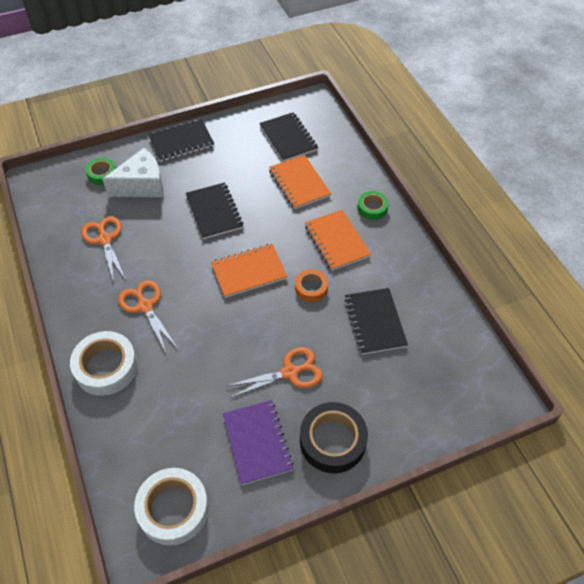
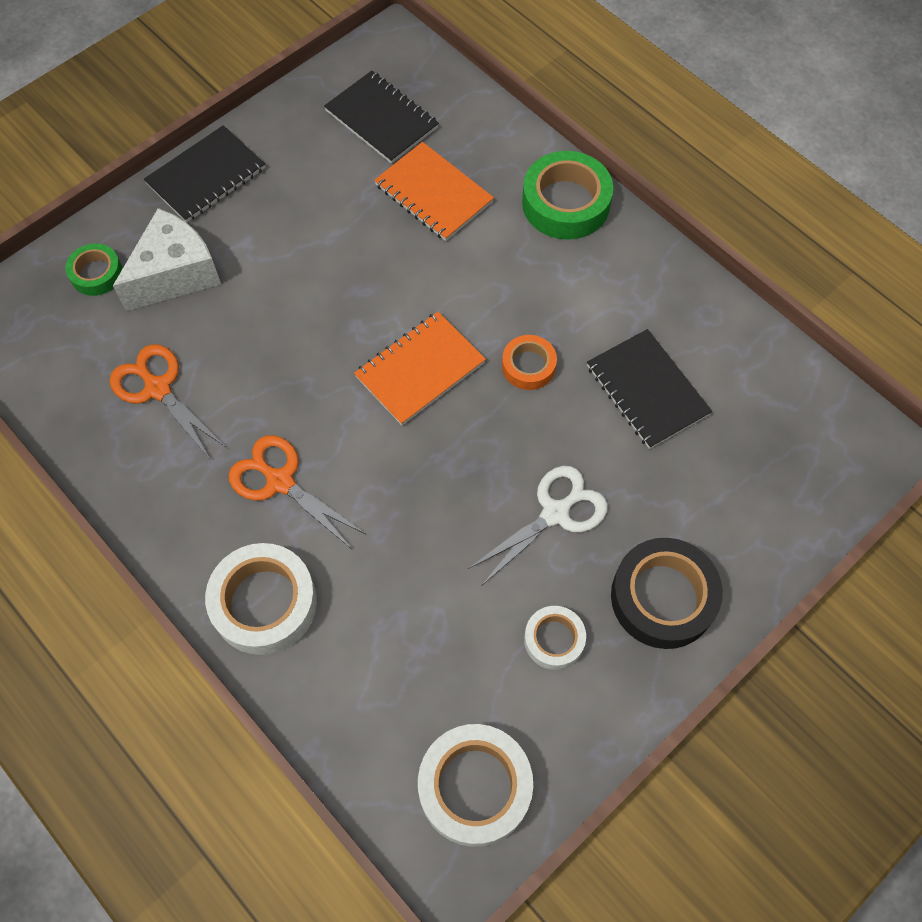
camera: 20 degrees left, 10 degrees up
(214, 212) = (318, 285): black notebook -> none
(257, 442) = (554, 640): purple notebook -> white tape
(290, 372) = (555, 513): orange scissors -> white scissors
(337, 241) = (534, 275): orange notebook -> none
(372, 208) = (566, 203): green tape -> green tape, size x1.76

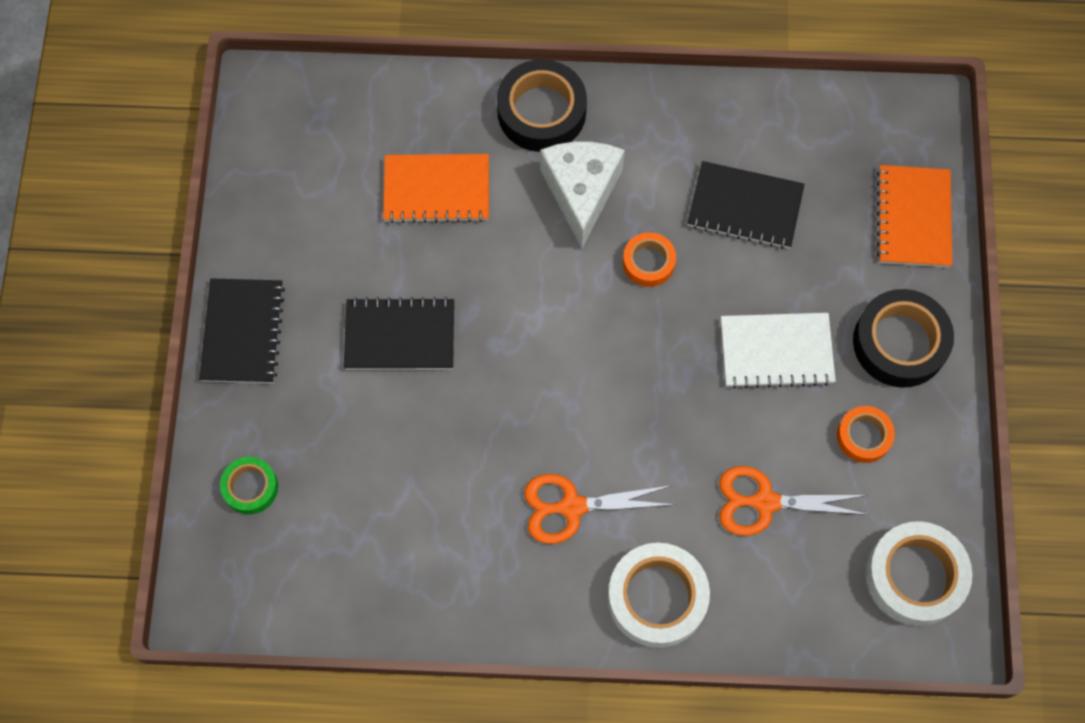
camera: 45 degrees left, 5 degrees up
(158, 389) = (406, 527): orange scissors -> orange scissors (765, 502)
(175, 274) = (313, 430): white cheese -> white cheese (581, 192)
(381, 119) = (328, 163): black notebook -> black notebook (400, 336)
(420, 370) = (578, 335): orange notebook -> orange notebook (913, 218)
(554, 640) = (863, 436): white tape -> orange tape
(555, 513) = (776, 351): white scissors -> white notebook
(566, 203) = (541, 112): green tape -> black tape

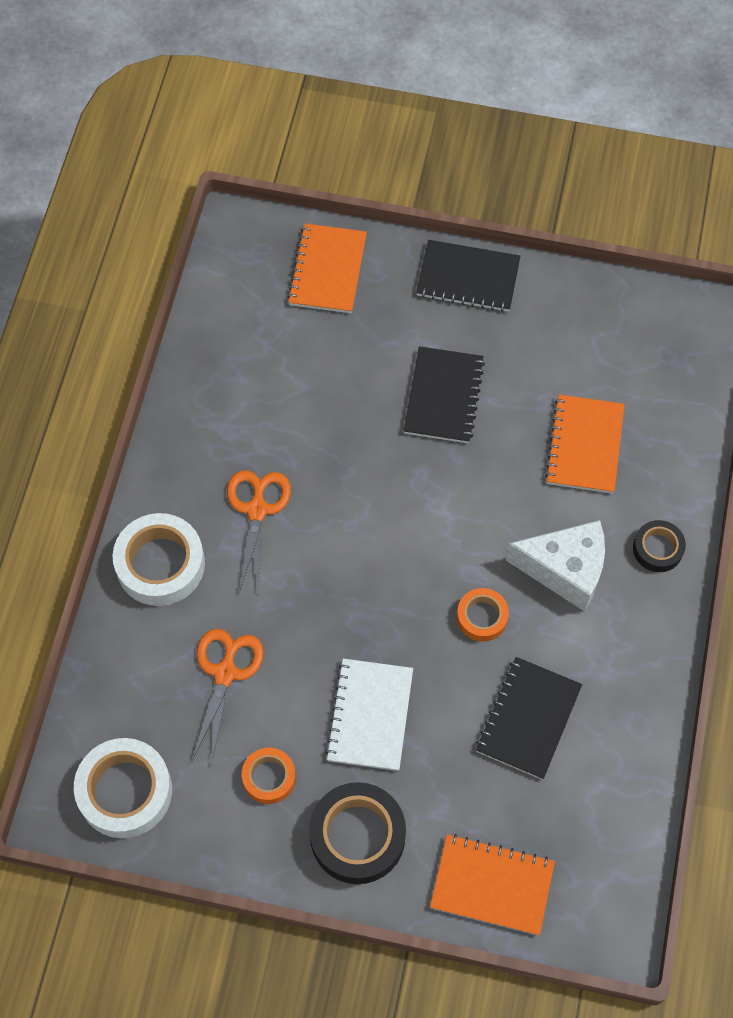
camera: 100 degrees right, 5 degrees down
(250, 487) = (328, 270): green tape -> orange notebook
(541, 112) = (657, 549): black tape -> black tape, size x0.57

